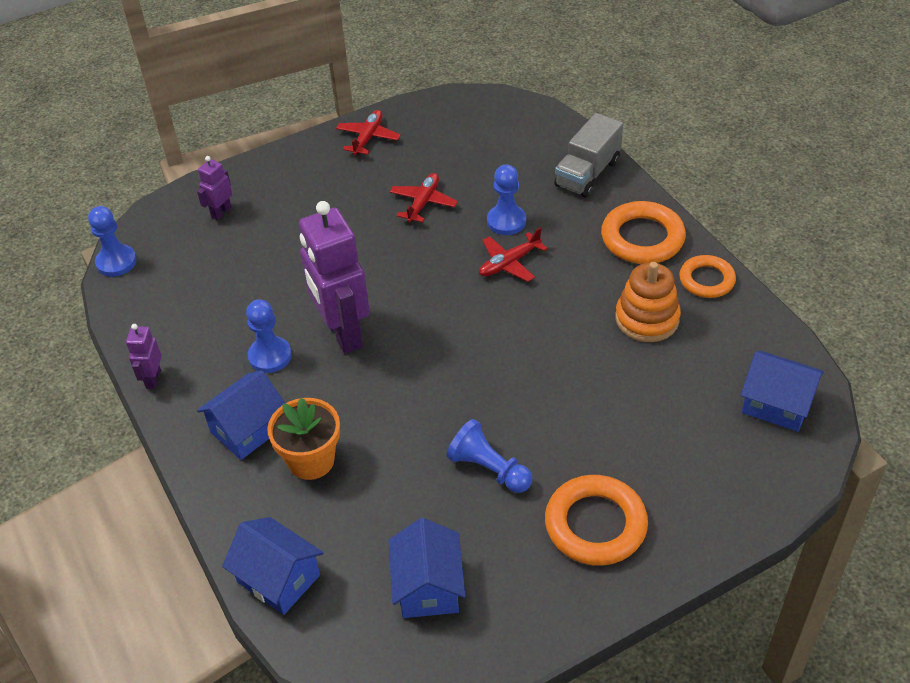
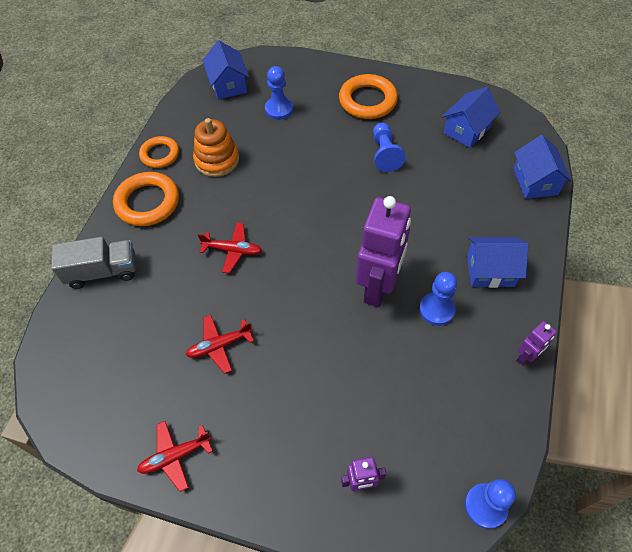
camera: 135 degrees left, 10 degrees up
(311, 460) = (469, 225): orange flower pot -> none
(506, 221) = (194, 281): blue pawn -> blue pawn (279, 109)

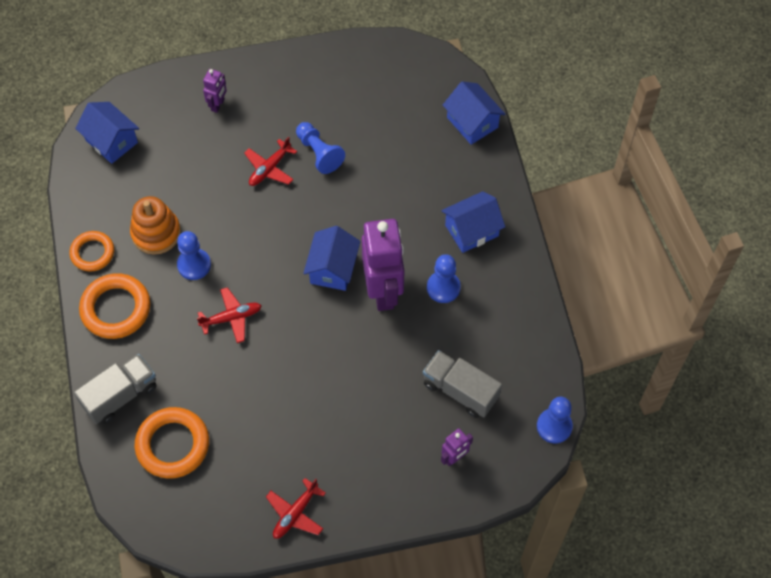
camera: 30 degrees left, 5 degrees up
(219, 345) = (274, 408): red plane -> red plane (269, 168)
(279, 109) = (184, 148): blue pawn -> blue pawn (194, 265)
(367, 101) = (270, 99): orange ring -> orange ring (173, 445)
(403, 416) = (460, 390): none -> grey truck
(466, 130) = (384, 92): blue house -> blue house (332, 268)
(526, 357) = (534, 294): purple robot -> purple robot (218, 105)

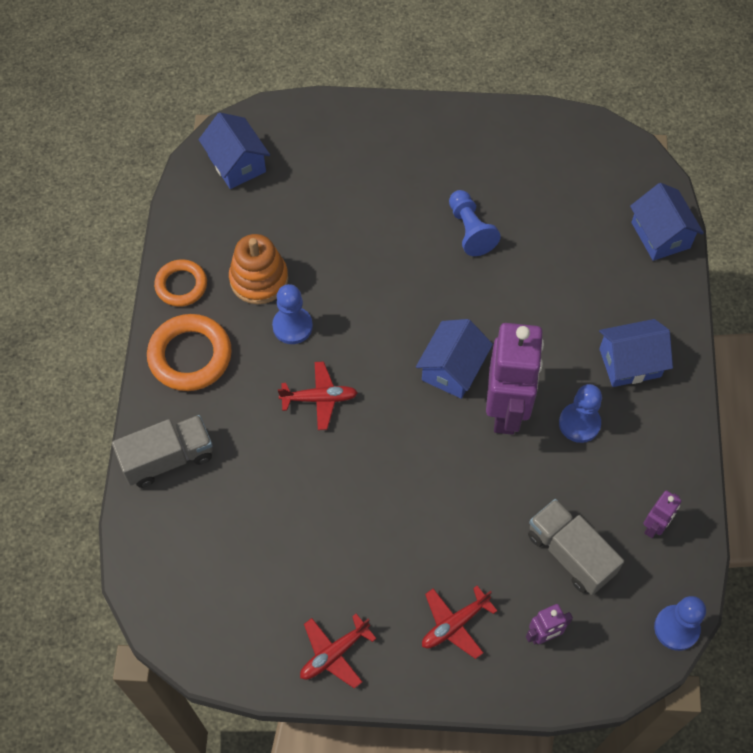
camera: 15 degrees right, 0 degrees up
(173, 445) = (212, 532): orange ring -> none
(218, 105) = (367, 149): purple robot -> purple robot (654, 526)
(269, 168) = (408, 235): red plane -> red plane (454, 624)

